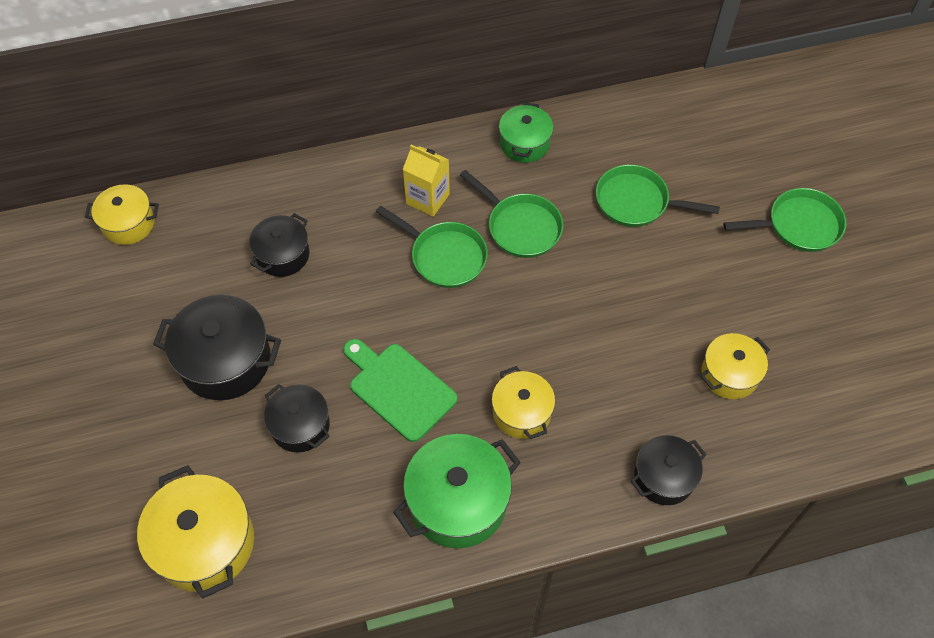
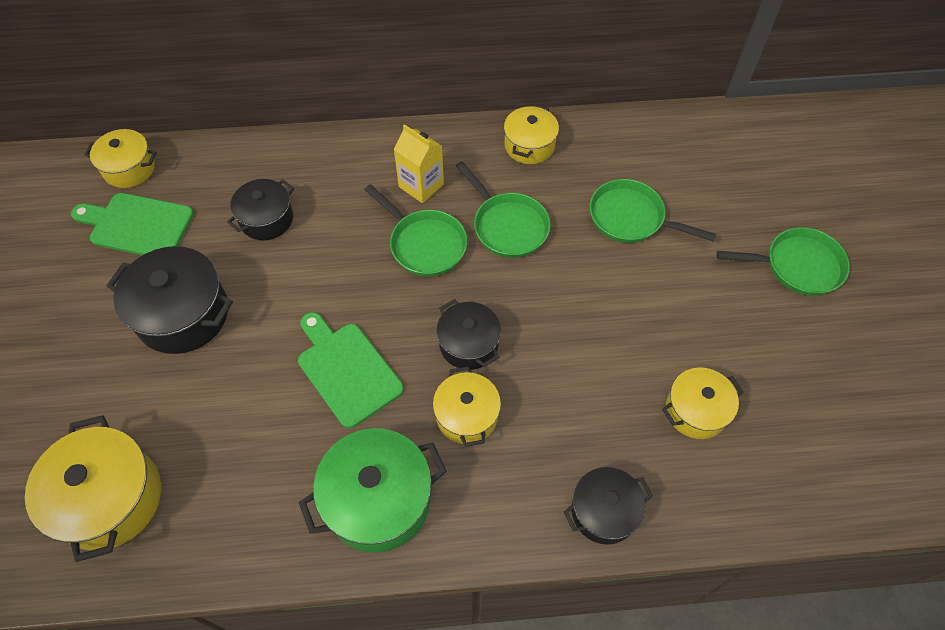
camera: 10 degrees right, 0 degrees up
(154, 280) = (137, 225): none -> green cutting board
(300, 426) = (238, 392): black pot -> black pot (468, 344)
(524, 143) = (529, 145): green pot -> yellow pot

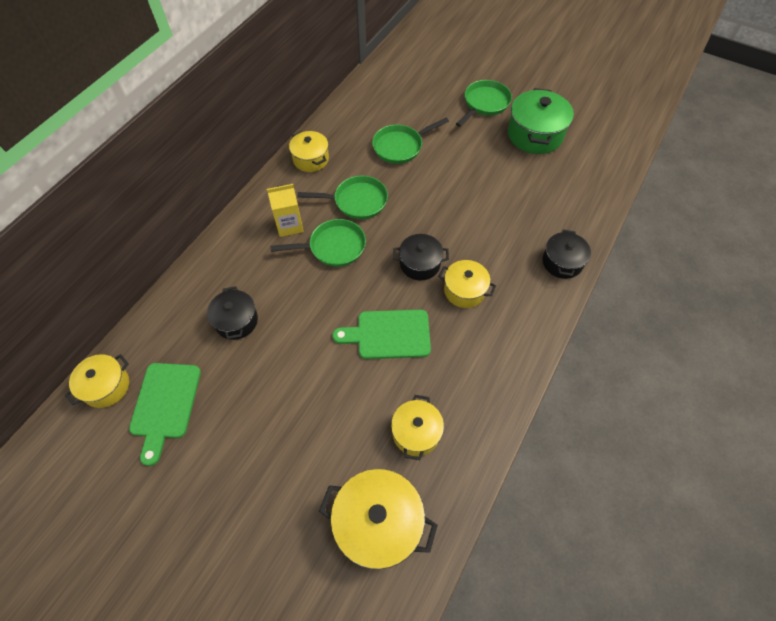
camera: 55 degrees left, 0 degrees up
(137, 225) = (165, 404): green cutting board -> green cutting board turned 45 degrees counterclockwise
(183, 314) = (269, 409): black pot -> none
(378, 500) = (486, 363): green pot -> green pot (535, 135)
(696, 411) = (533, 192): yellow pot -> yellow pot (416, 432)

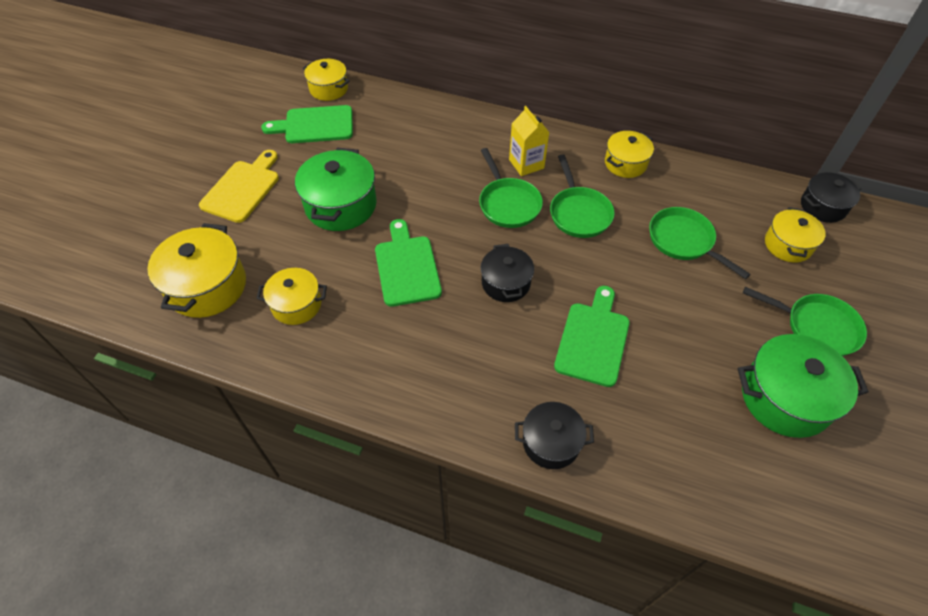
camera: 80 degrees right, 5 degrees down
(236, 321) = (403, 150): black pot -> black pot (823, 206)
(243, 488) = (242, 188): none -> yellow cutting board
(298, 385) = (341, 205): none -> green pot
(464, 290) = (478, 331): yellow pot -> yellow pot (788, 245)
(481, 220) = (593, 340): none -> green cutting board

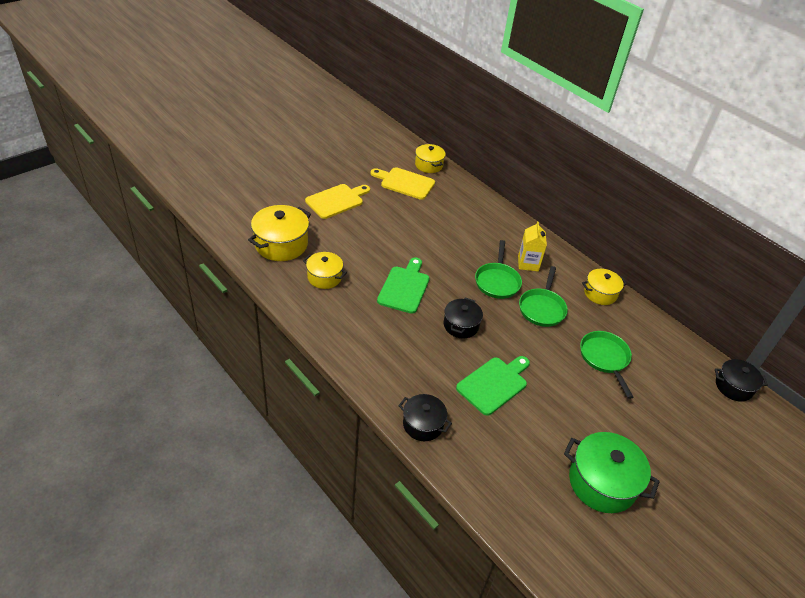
camera: 25 degrees right, 10 degrees down
(315, 125) = (405, 183): green cutting board -> yellow cutting board
(341, 205) = (388, 235): green pot -> none
(788, 245) = (683, 397): yellow pot -> none
(816, 327) = (662, 455): green pan -> none

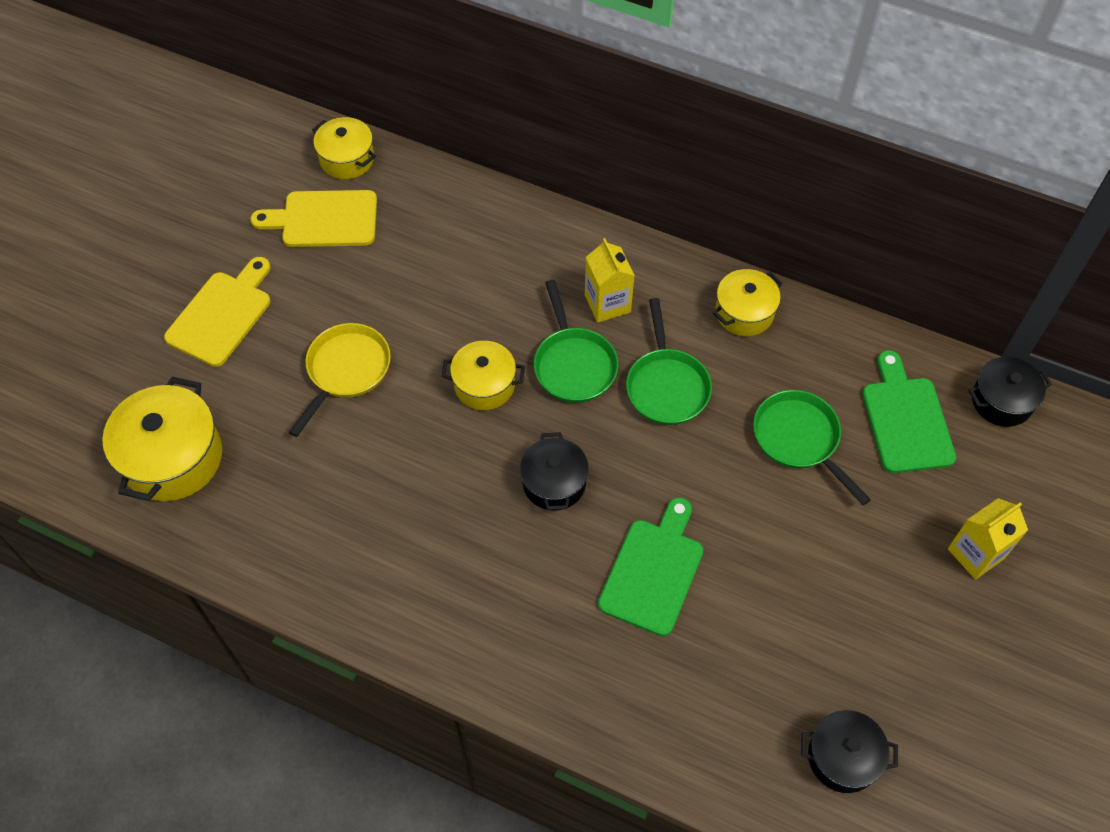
camera: 20 degrees left, 15 degrees up
(324, 277) = (284, 492): yellow pot -> yellow pot (484, 385)
(382, 242) = (346, 371): none -> yellow pan
(404, 287) = (428, 449): green cutting board -> green cutting board (905, 420)
(423, 424) = (579, 701): black pot -> black pot (843, 757)
(602, 483) = (879, 669): green pot -> none
(686, 452) = (975, 553): none -> yellow carton

